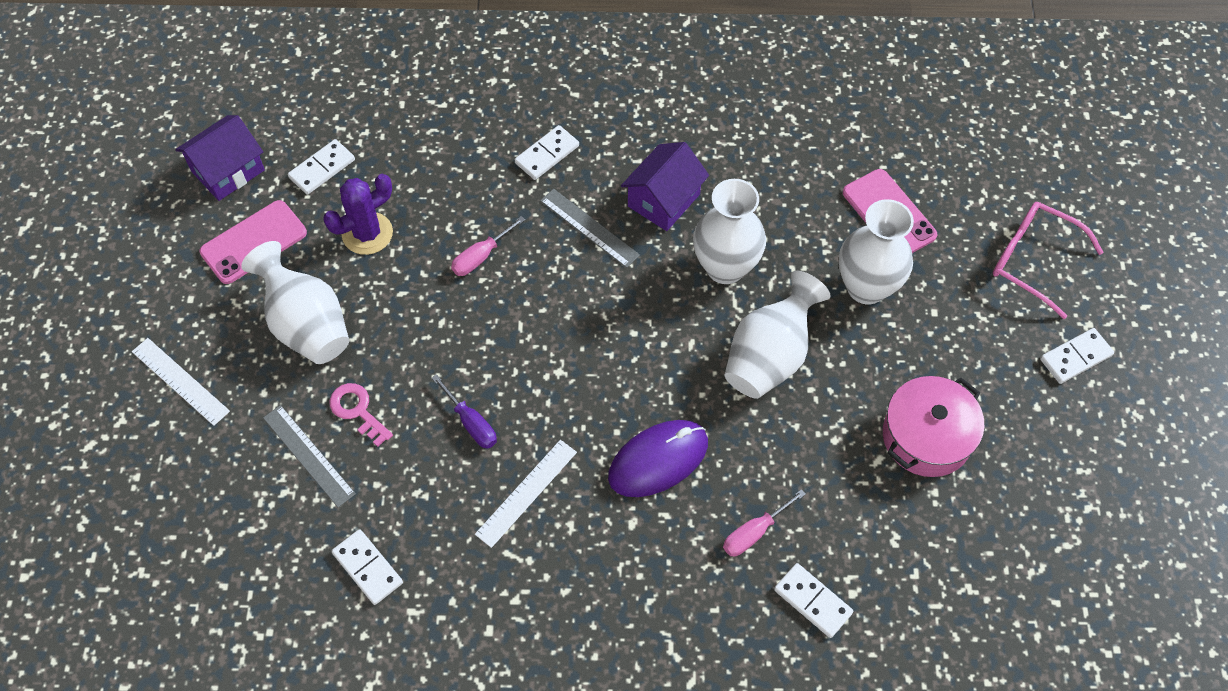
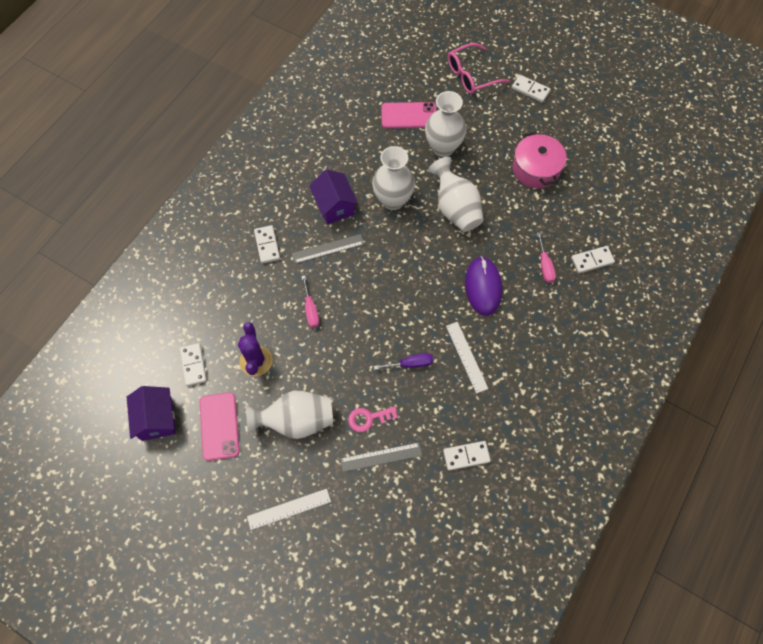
camera: 60 degrees left, 5 degrees up
(1075, 357) = (530, 90): white domino -> white domino turned 60 degrees counterclockwise

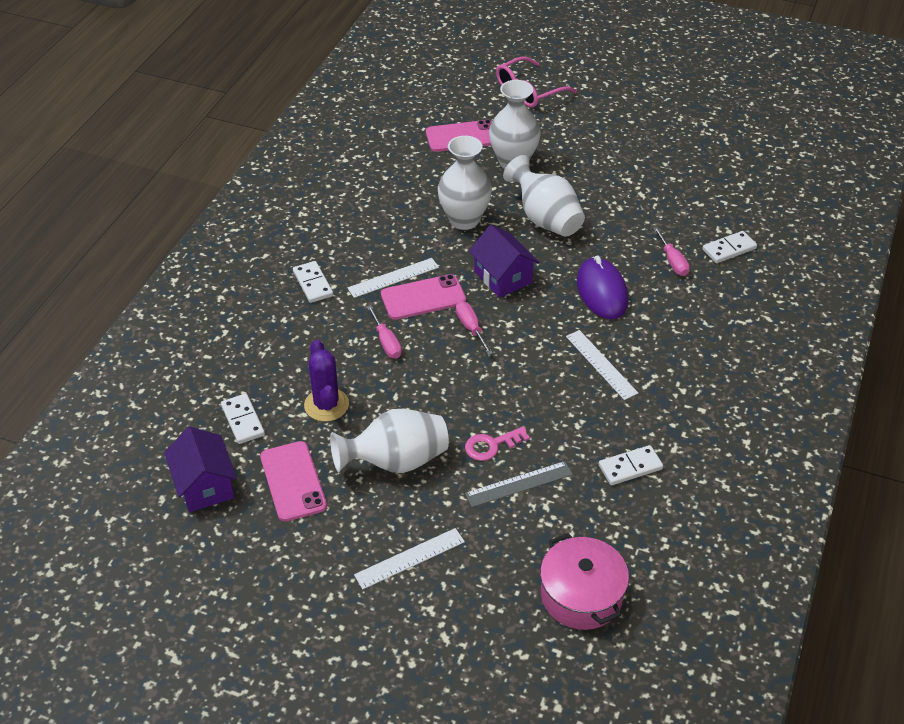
camera: 10 degrees left, 20 degrees down
(328, 248) = (393, 277): grey ruler -> white ruler
(334, 206) = (391, 234): purple house -> purple house (503, 277)
(346, 271) = (423, 297): none -> pink phone
(376, 306) = (471, 328): none -> pink screwdriver
(410, 364) = (531, 381): purple screwdriver -> none
(530, 90) = (604, 96): white domino -> none
(536, 169) = (633, 170): pink pot -> pink pot (581, 595)

